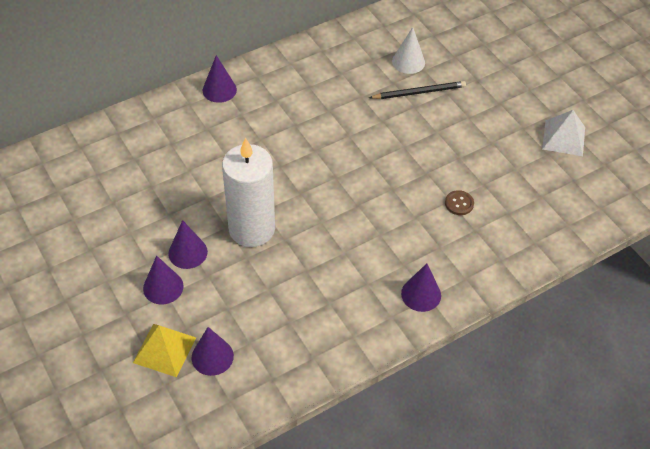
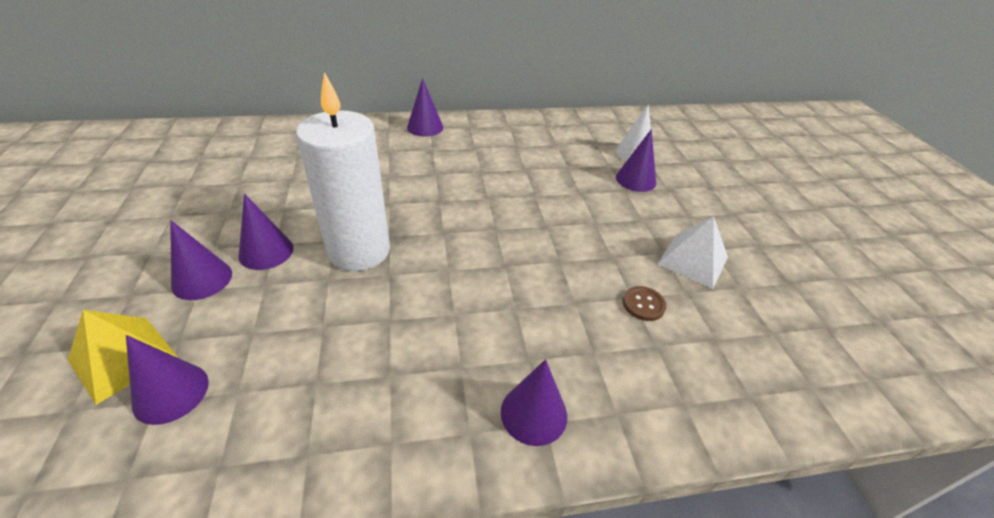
camera: 20 degrees right, 10 degrees down
(419, 92) = (635, 180): black pencil -> purple cone
(564, 138) = (817, 271): white pyramid -> white pyramid (693, 260)

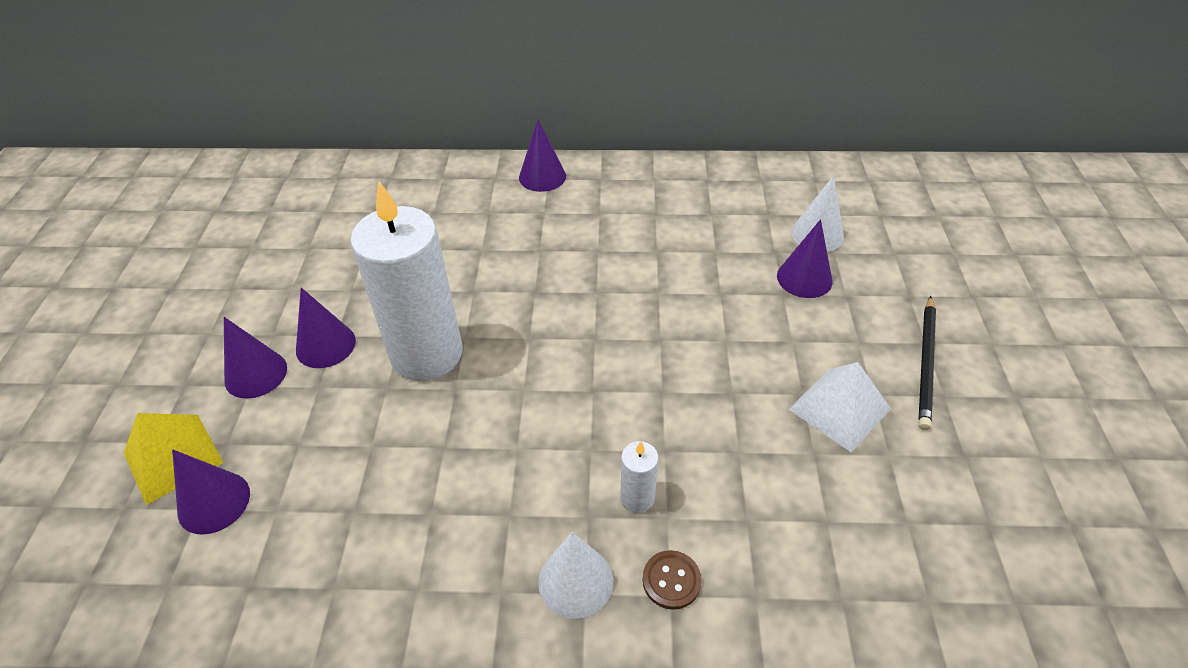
camera: 15 degrees right, 5 degrees up
(534, 413) = (575, 581): purple cone -> white cone
(565, 340) = (637, 497): none -> white candle
(643, 304) = (750, 463): brown button -> brown button (671, 580)
(738, 226) = (926, 363): none -> black pencil

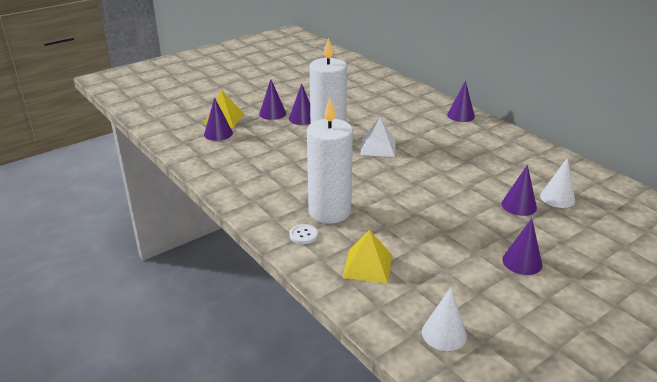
camera: 50 degrees right, 15 degrees down
(575, 581) = (276, 214): white cone -> white cone (444, 334)
(637, 497) = (329, 212): white candle -> white candle, size x2.45
(671, 580) = (303, 235): brown button -> white button
(819, 545) = (367, 266): none -> yellow pyramid
(840, 409) = (451, 245): white pyramid -> white pyramid (378, 147)
(926, 363) = (522, 262): black pencil -> purple cone

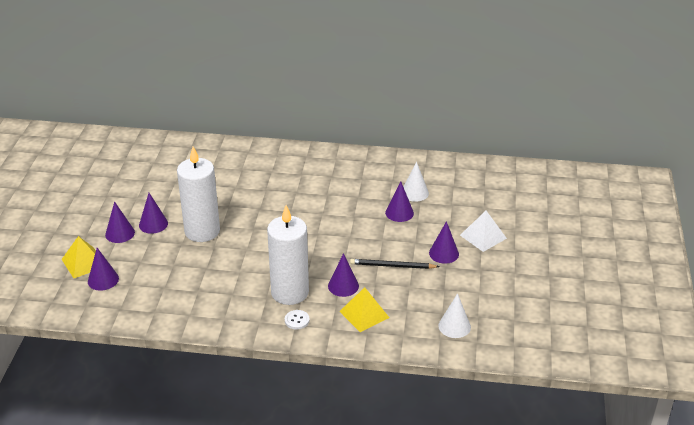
camera: 45 degrees left, 5 degrees up
(378, 147) = (251, 218): white pyramid -> white pyramid (483, 236)
(451, 243) = (392, 266): none -> black pencil
(460, 115) = (274, 153): purple cone -> purple cone (343, 286)

